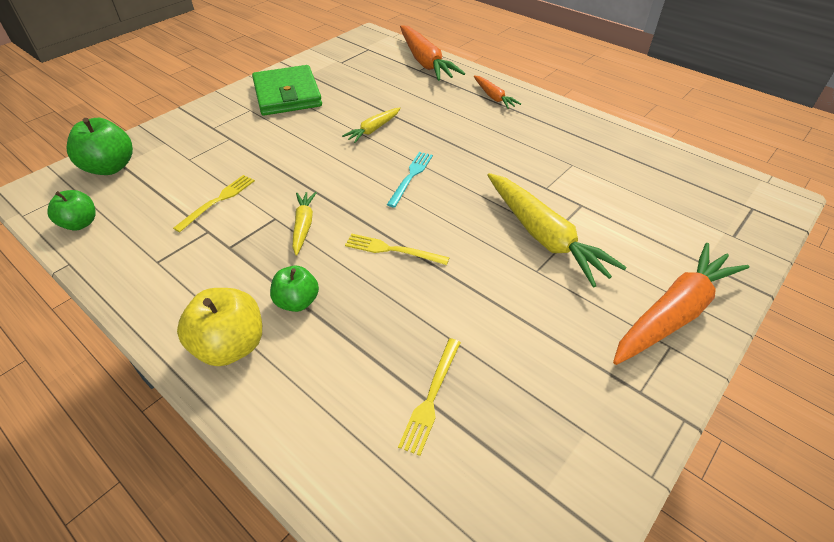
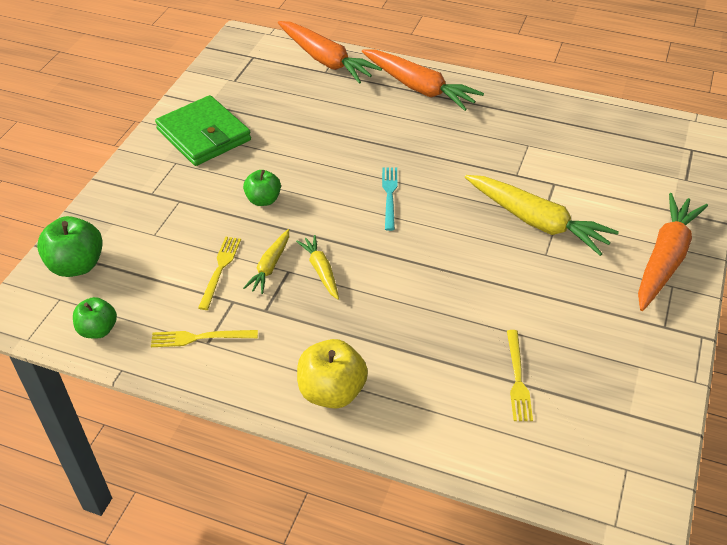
camera: 20 degrees left, 0 degrees up
(297, 302) = (363, 339): green apple -> green apple (263, 200)
(373, 130) = (322, 154): yellow carrot -> yellow carrot (270, 266)
(392, 250) = (416, 270): yellow fork -> yellow fork (200, 338)
(494, 97) = (419, 88): orange carrot -> orange carrot, size x1.91

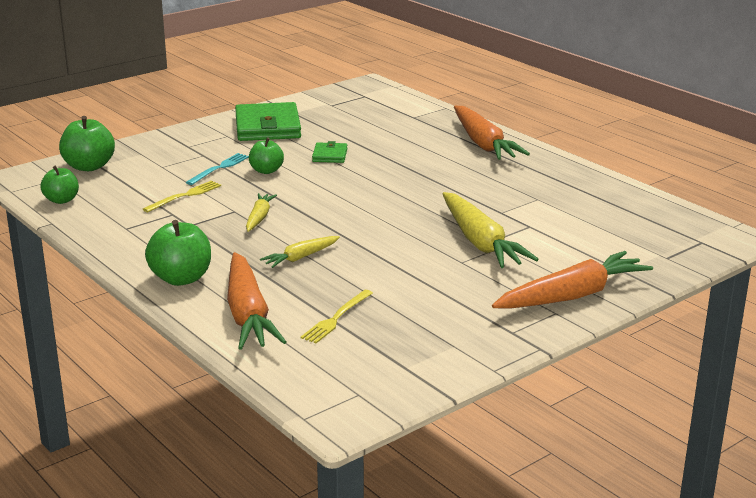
camera: 30 degrees right, 20 degrees down
(200, 338) = (124, 224): yellow fork -> none
(270, 266) = (223, 205): yellow carrot -> yellow carrot (300, 257)
(301, 154) = (329, 155): none -> green wallet
(326, 60) = (423, 111): orange carrot -> orange carrot (248, 314)
(332, 392) = (181, 278): yellow apple -> green apple
(389, 195) = (371, 194): turquoise fork -> turquoise fork (219, 168)

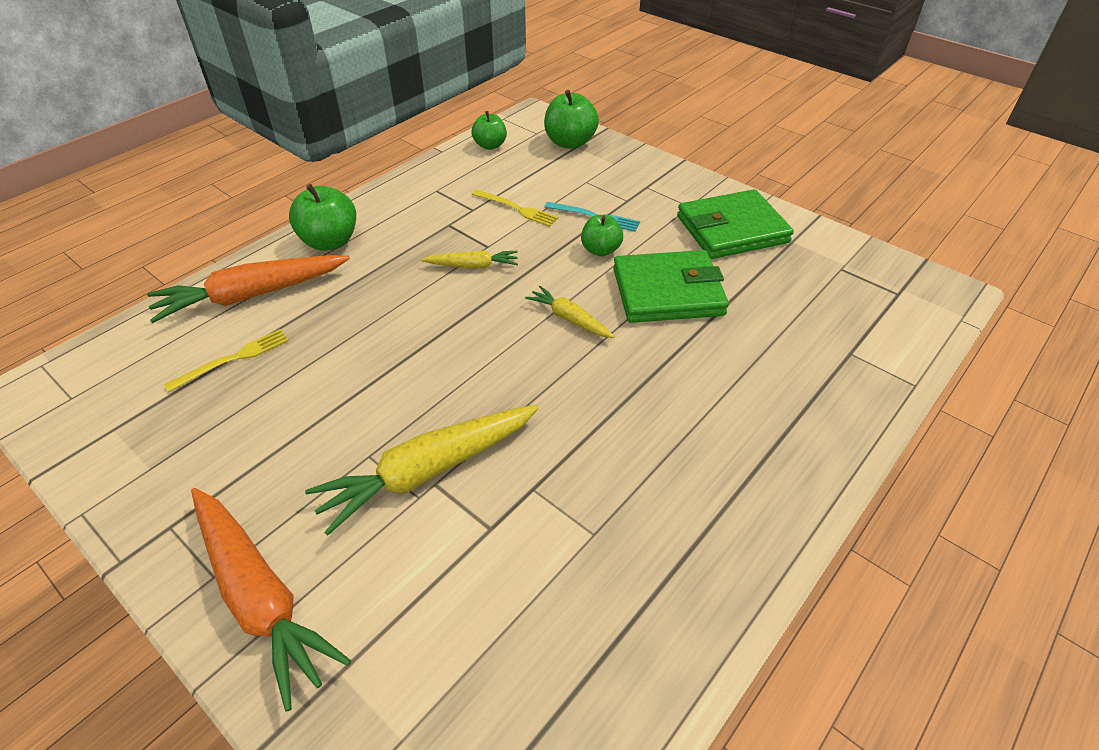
camera: 80 degrees right, 20 degrees up
(300, 257) = (376, 311): yellow carrot -> yellow carrot (569, 319)
(329, 155) = (667, 292): green wallet -> green wallet, size x2.05
(336, 318) = (233, 359): yellow fork -> yellow fork turned 120 degrees clockwise
(483, 144) = (787, 446): orange carrot -> none

